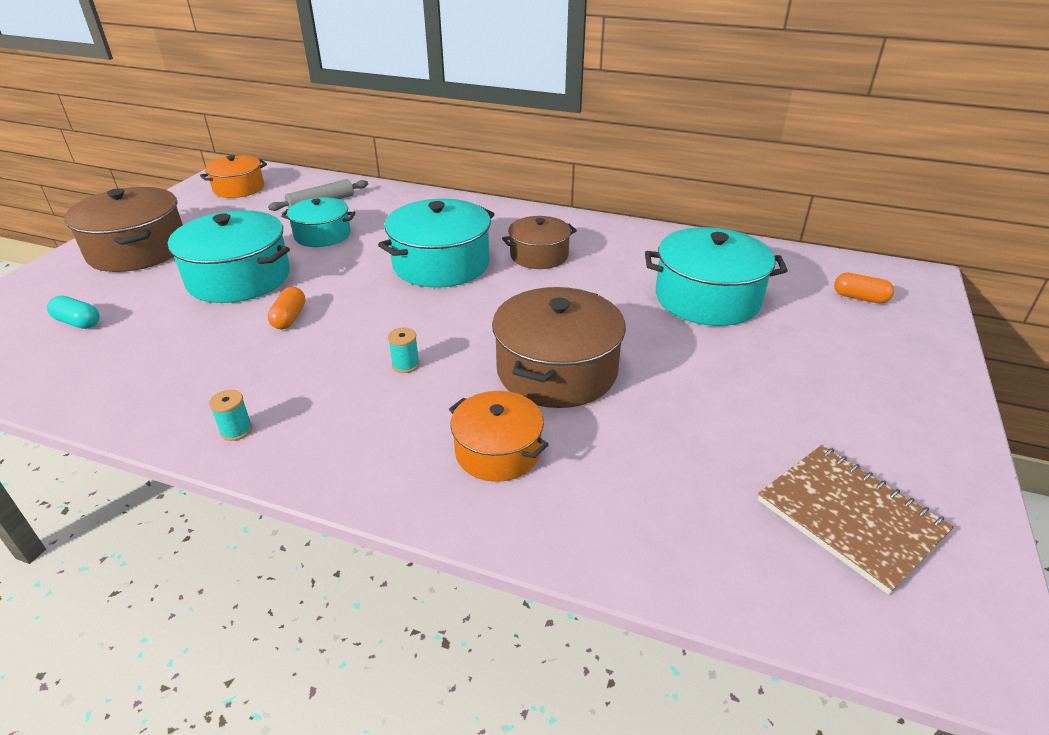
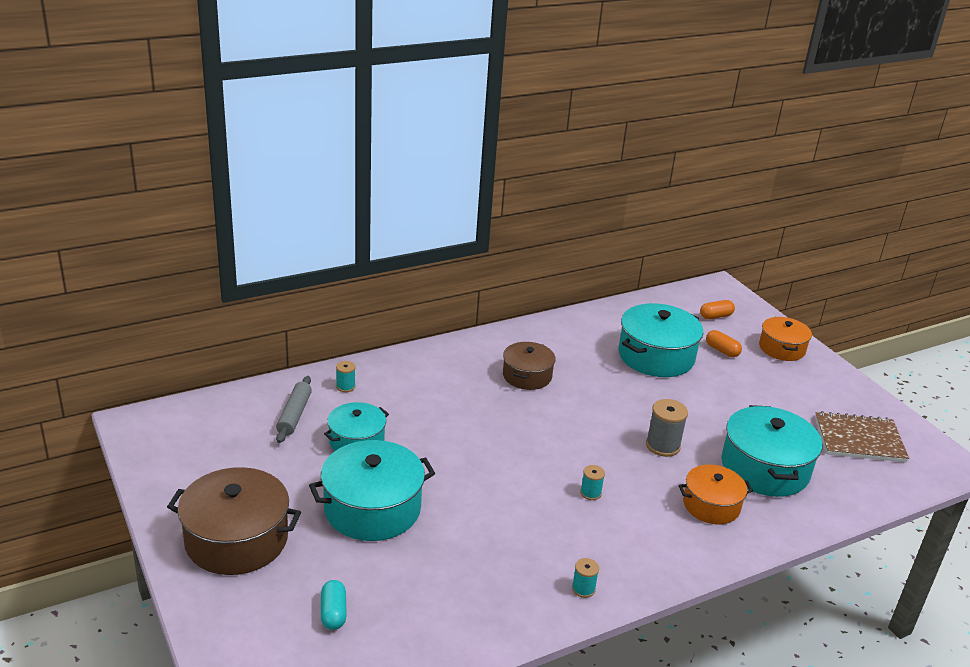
camera: 50 degrees left, 5 degrees down
(78, 322) = (333, 613): turquoise capsule -> turquoise capsule turned 75 degrees counterclockwise
(239, 188) = (189, 440): orange pot -> orange pot (782, 348)
(289, 318) = (469, 511): orange capsule -> orange capsule (722, 350)
(387, 202) = (345, 386): none -> turquoise spool
(441, 264) = (482, 416): turquoise pot -> turquoise pot (765, 468)
(557, 370) = (663, 446): brown pot -> grey spool

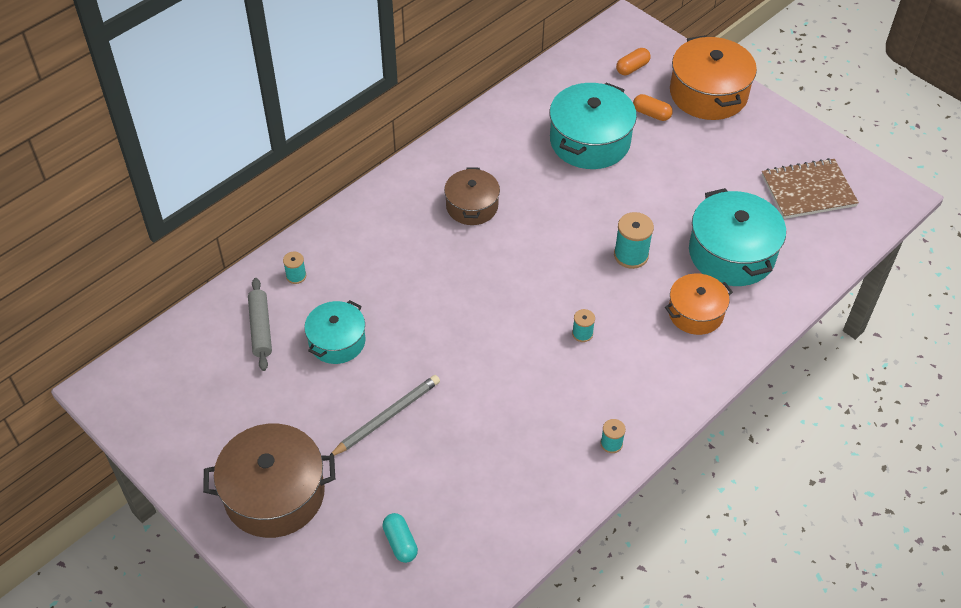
camera: 15 degrees left, 20 degrees up
(372, 508) = (386, 417): turquoise pot -> grey pencil
(663, 446) = (631, 255): grey spool -> turquoise spool
(782, 348) = (708, 93): orange pot -> orange pot, size x1.62

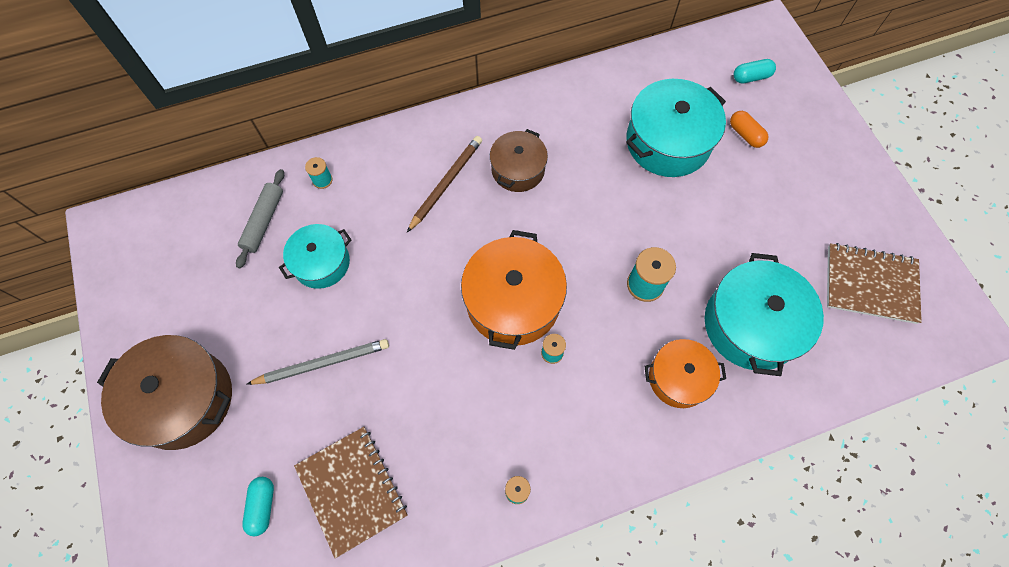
camera: 25 degrees right, 15 degrees up
(413, 239) = (446, 183): none -> brown pencil
(472, 499) = (352, 490): none -> brown notebook
(632, 68) = (751, 77): orange capsule -> turquoise capsule
(708, 93) = (816, 133): orange pot -> orange pot (513, 301)

